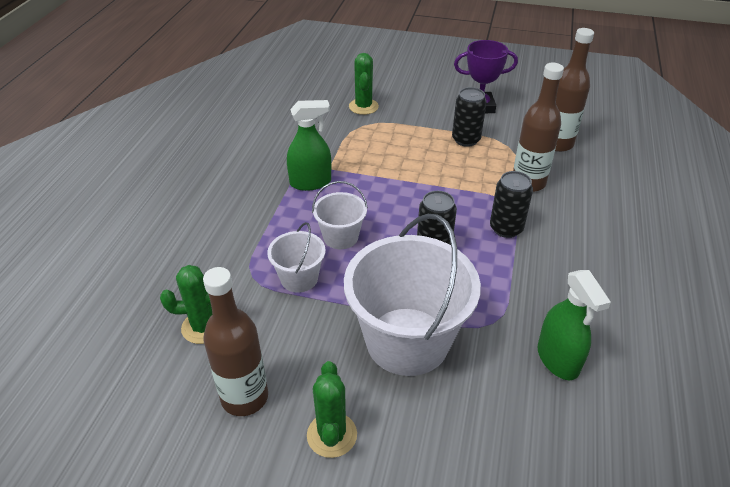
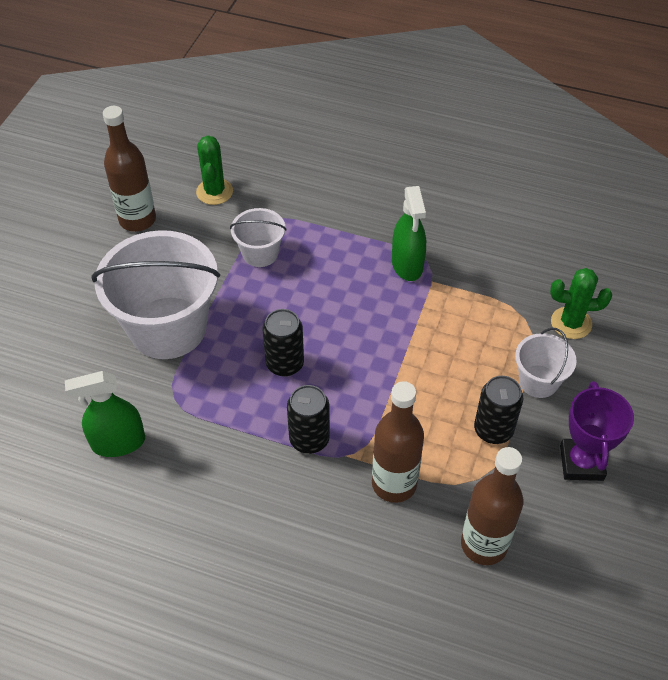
camera: 95 degrees right, 10 degrees up
(332, 435) = (89, 271): green cactus -> none
(340, 237) = (314, 287): white bucket -> white bucket (538, 381)

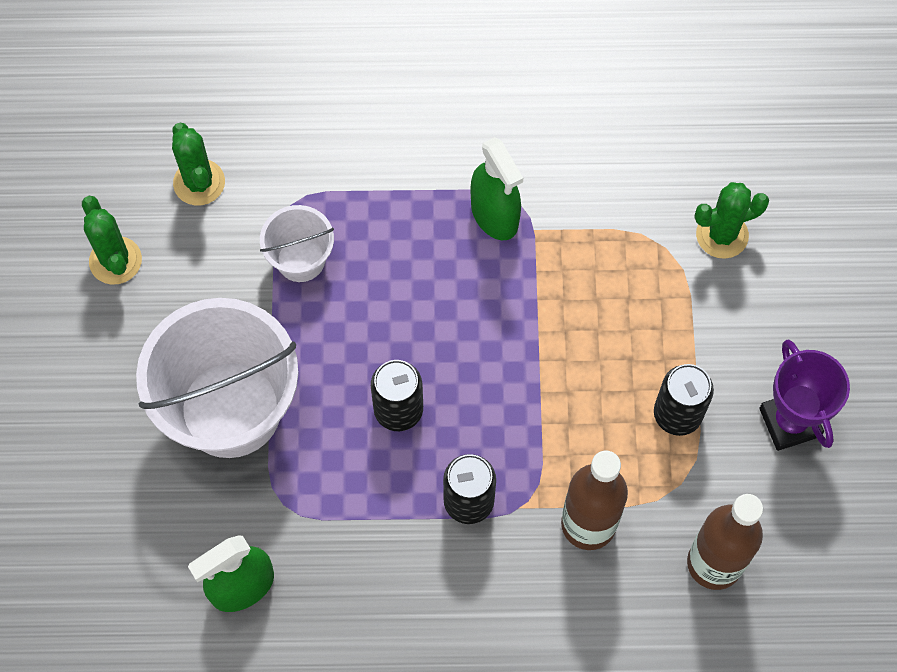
camera: 20 degrees left, 15 degrees up
(137, 220) = (115, 261): brown bottle -> green cactus
(538, 381) = (708, 330): white bucket -> none

